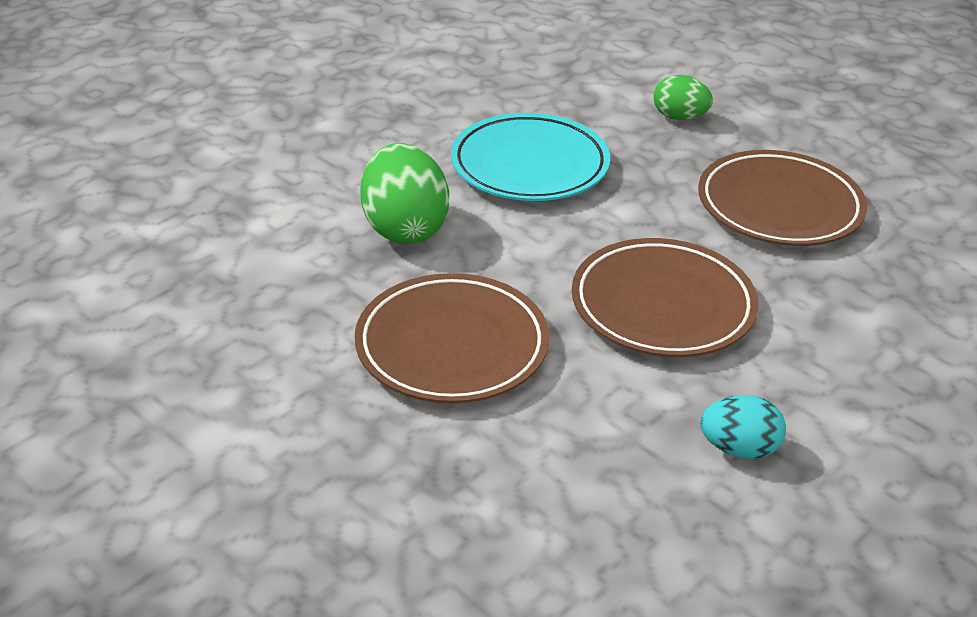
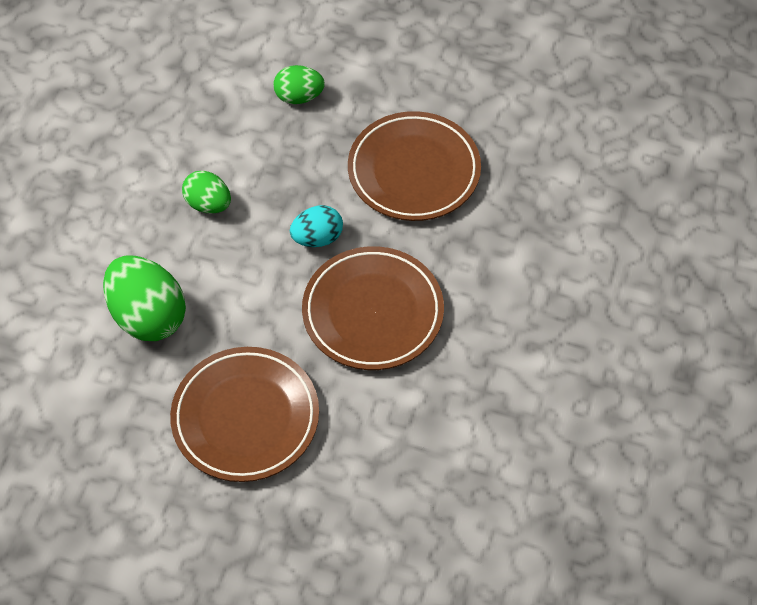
camera: 25 degrees left, 20 degrees up
(529, 165) = (208, 204): turquoise plate -> green egg
(739, 448) = (474, 420): turquoise egg -> turquoise egg (317, 238)

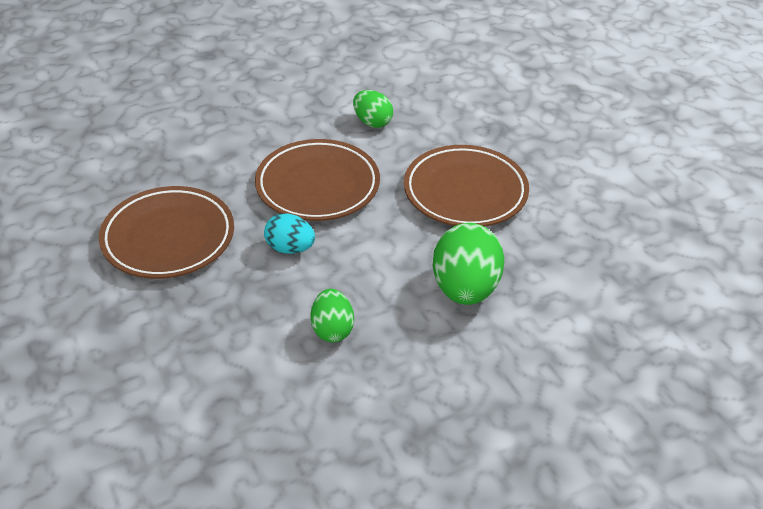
camera: 135 degrees left, 15 degrees down
(299, 97) = (155, 354): green egg -> green egg (372, 122)

